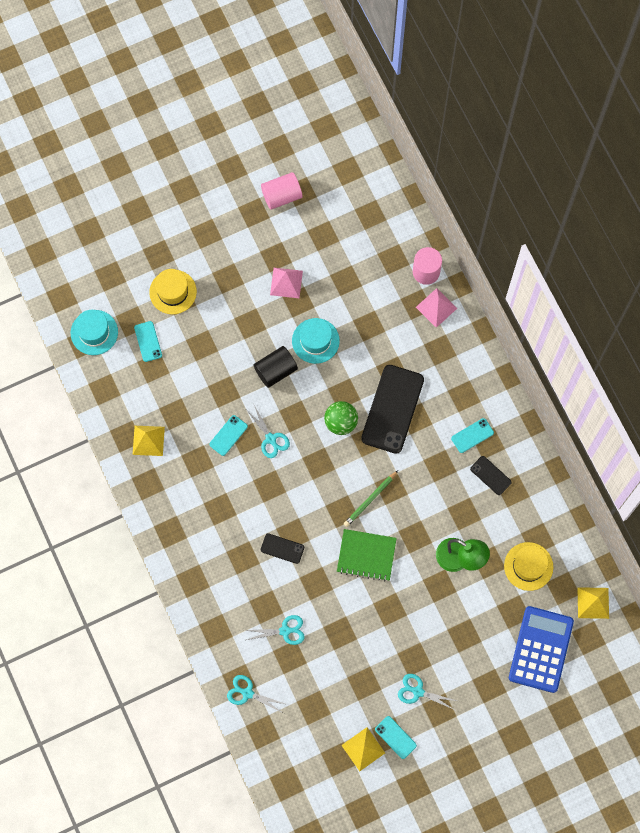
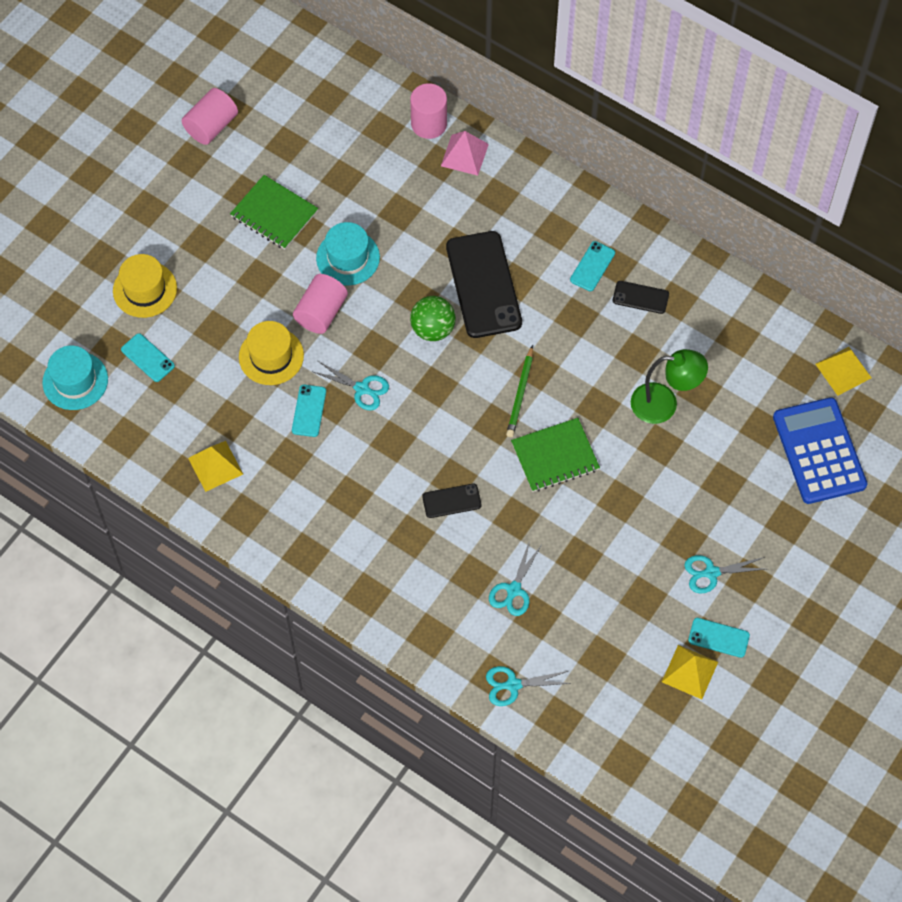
camera: 30 degrees left, 10 degrees down
(275, 370) = (321, 312): black cylinder -> pink cylinder
(285, 631) = (513, 590): turquoise scissors -> turquoise scissors turned 150 degrees clockwise
(286, 283) = (274, 214): pink pyramid -> green notebook
(528, 566) = (746, 370): yellow hat -> yellow hat (271, 356)

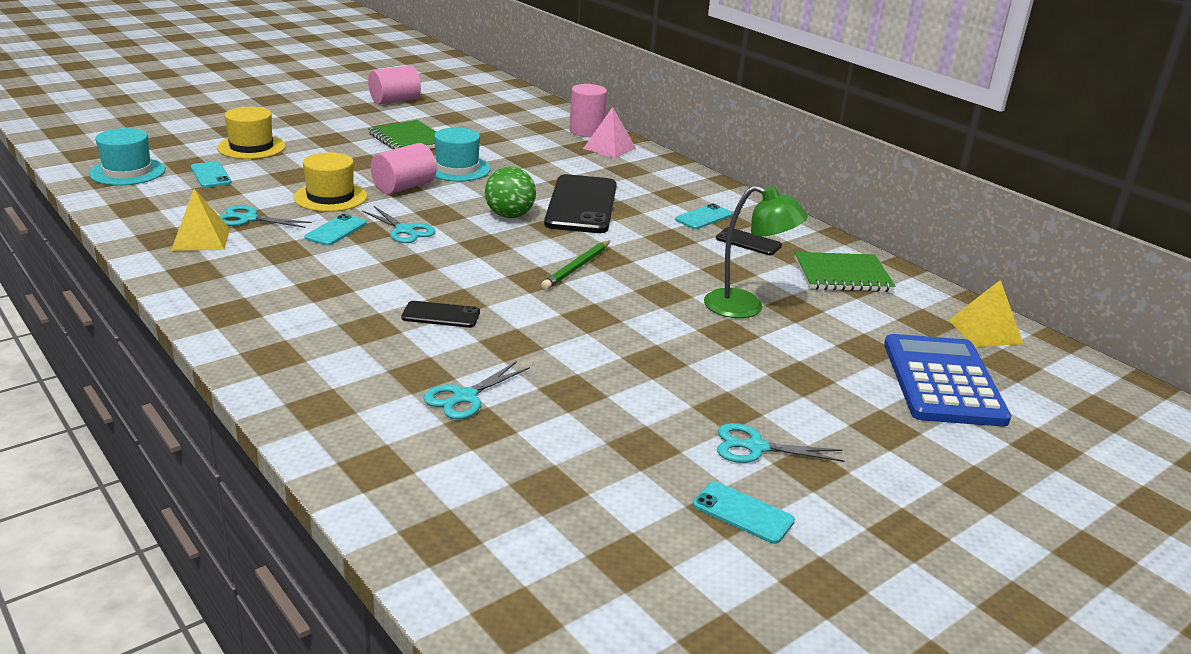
camera: 15 degrees right, 35 degrees down
(512, 685) = (396, 482): turquoise scissors -> turquoise scissors (248, 219)
(555, 456) = (590, 313): green notebook -> green notebook (842, 275)
(689, 671) = (680, 538): yellow pyramid -> none

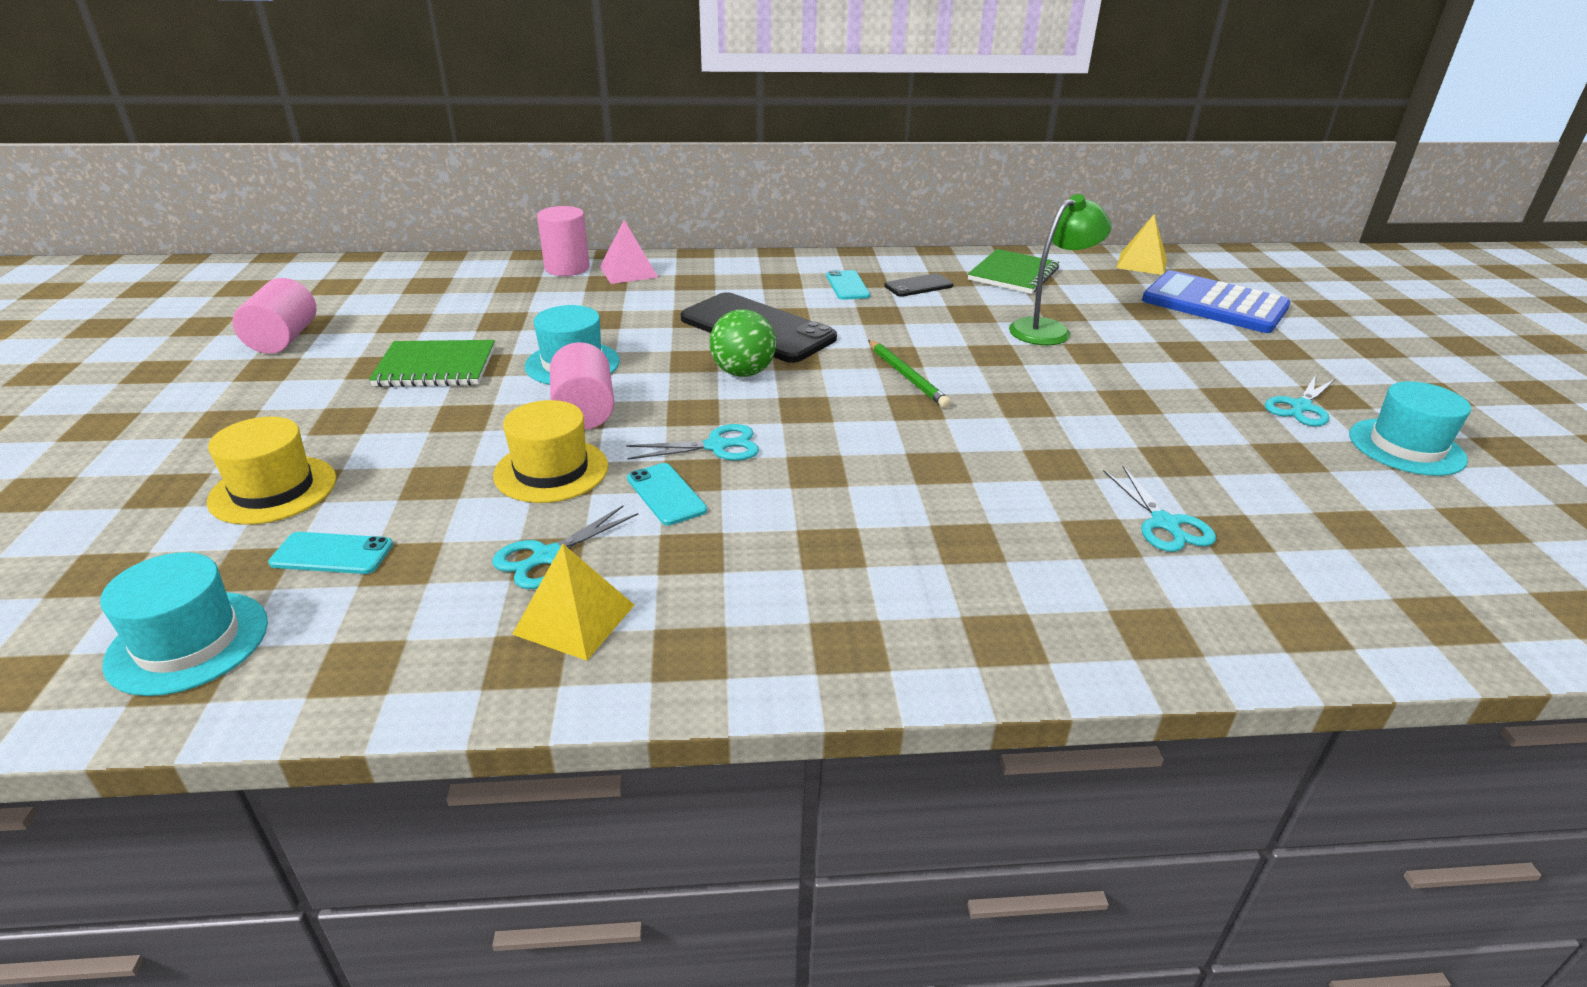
camera: 55 degrees left, 5 degrees up
(441, 315) = (965, 485): black phone -> none
(743, 513) = (1406, 447): turquoise phone -> turquoise hat

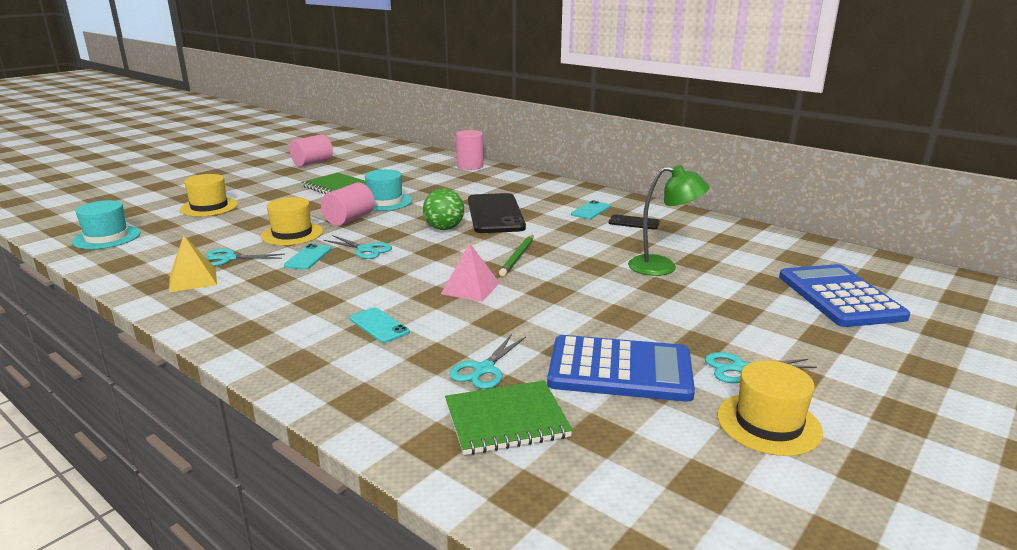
camera: 45 degrees right, 10 degrees down
(332, 554) = (182, 231): turquoise phone -> turquoise phone (379, 325)
(628, 272) = (493, 174): pink pyramid -> pink pyramid (470, 288)
(1013, 274) = (715, 235): green notebook -> green notebook (506, 420)
(1141, 263) = (841, 258): yellow pyramid -> none
(1245, 457) = (620, 370): none -> blue calculator
(1406, 447) = (768, 423): turquoise hat -> yellow hat

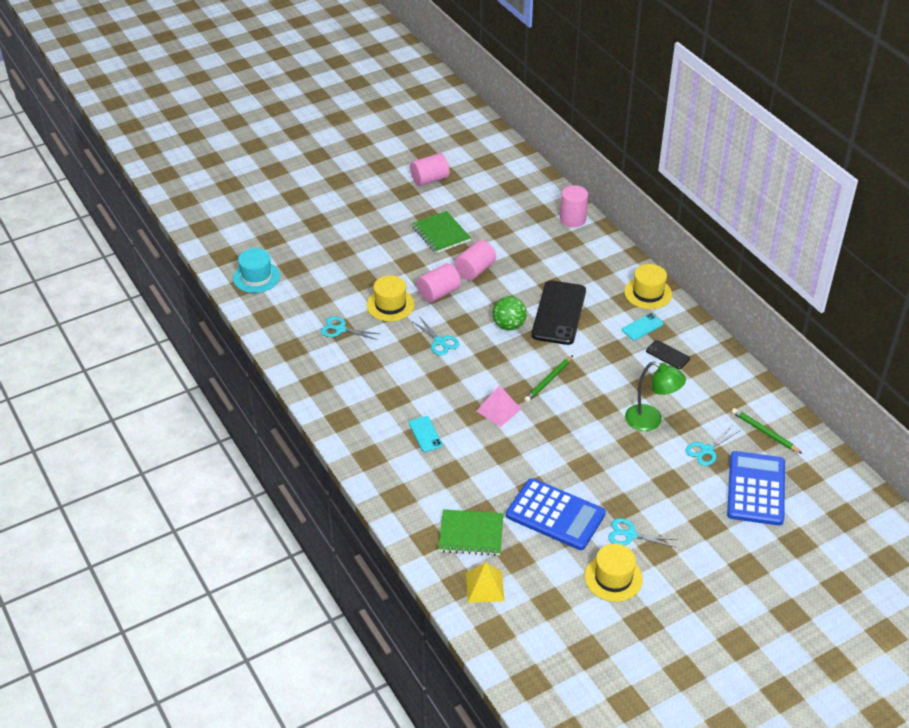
camera: 20 degrees right, 20 degrees up
(193, 279) = (314, 350): yellow pyramid -> yellow pyramid (485, 586)
(209, 207) = (332, 246): yellow hat -> yellow hat (648, 293)
(308, 257) = (396, 342): turquoise phone -> none
(385, 202) = (475, 270): turquoise hat -> pink cylinder
(483, 369) = (474, 492): turquoise scissors -> turquoise scissors (706, 450)
(792, 255) = (764, 432): none -> green pencil

